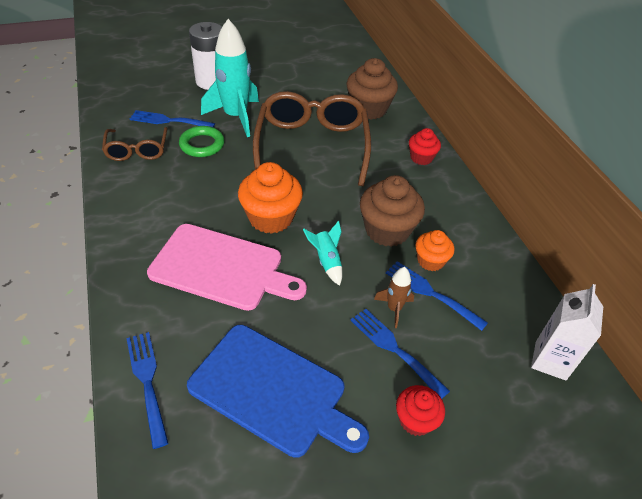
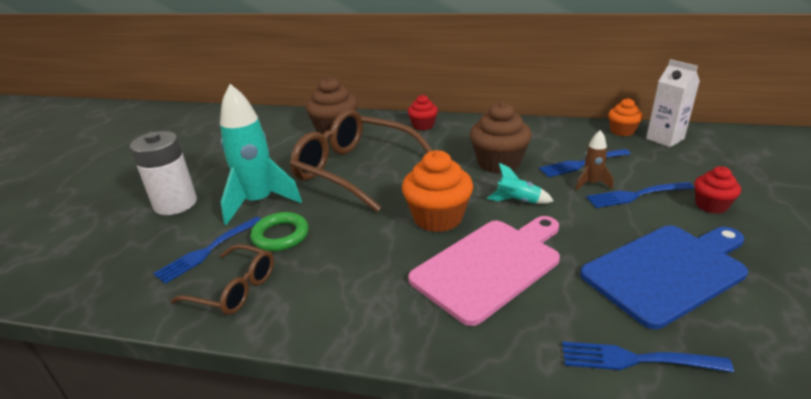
camera: 55 degrees left, 15 degrees down
(430, 261) = (546, 154): orange cupcake -> orange cupcake (622, 131)

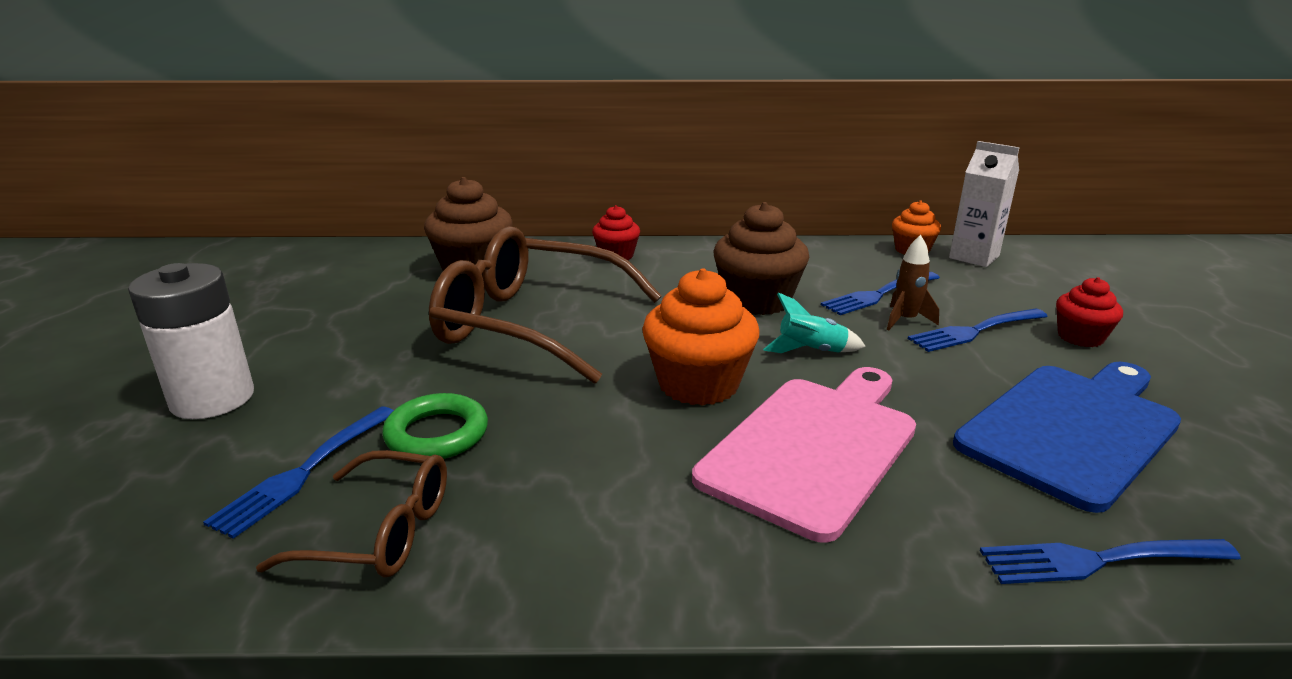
camera: 15 degrees left, 5 degrees down
(259, 202) = (377, 384): turquoise rocket -> none

